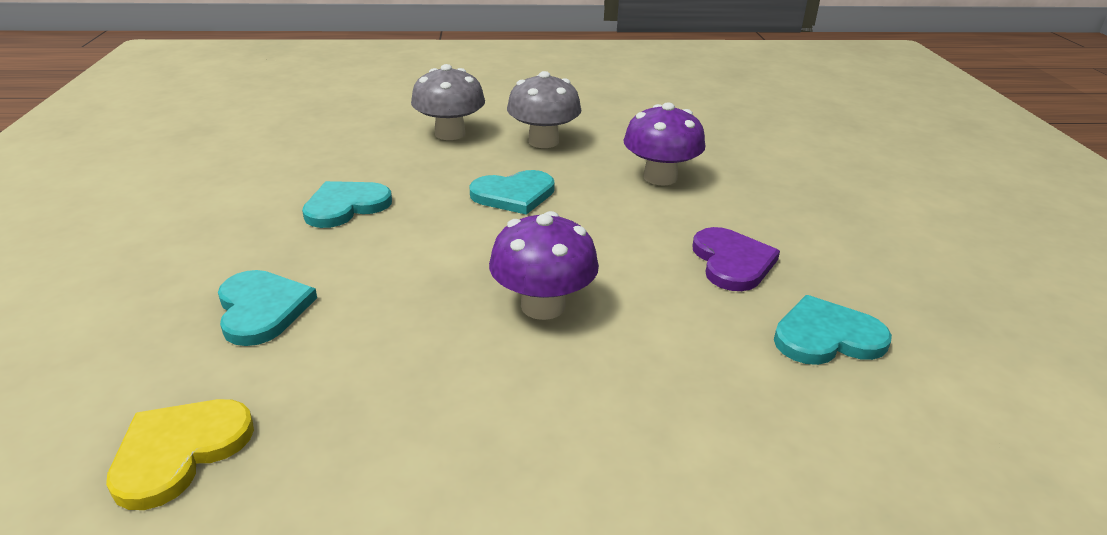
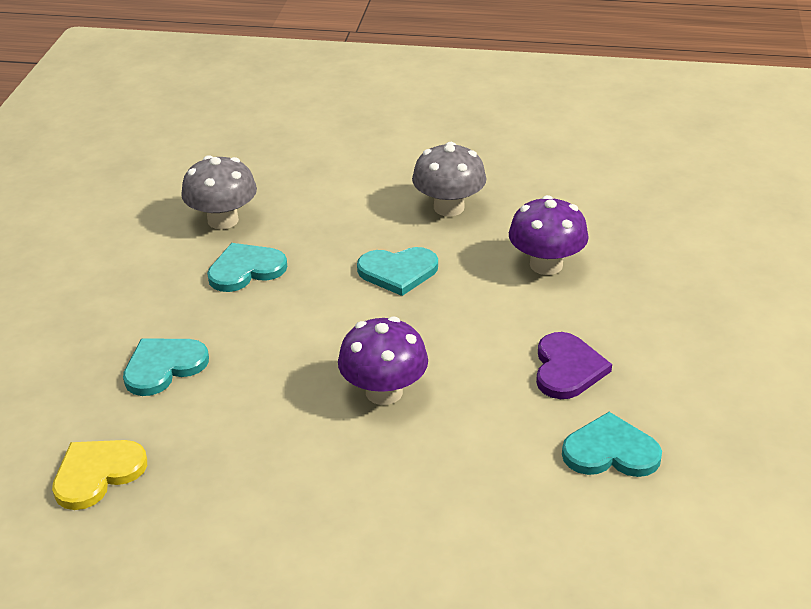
camera: 15 degrees right, 5 degrees up
(262, 309) = (163, 367): turquoise heart -> turquoise heart turned 120 degrees counterclockwise
(450, 134) = (360, 189): grey mushroom -> grey mushroom (223, 220)

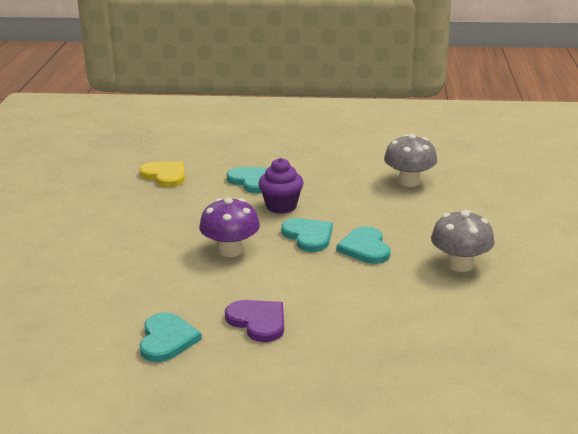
camera: 85 degrees right, 10 degrees down
(246, 270) = (354, 194): turquoise heart -> turquoise heart (308, 236)
(260, 339) = (281, 206): none -> purple cupcake
(546, 265) = (391, 311): purple mushroom -> none
(567, 368) = (258, 321): purple heart -> purple heart turned 135 degrees counterclockwise

